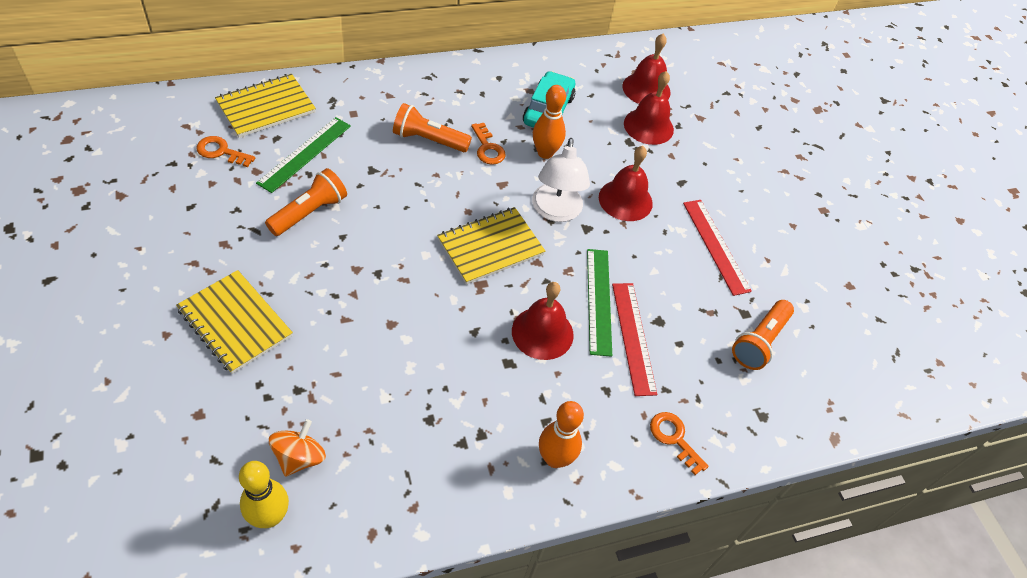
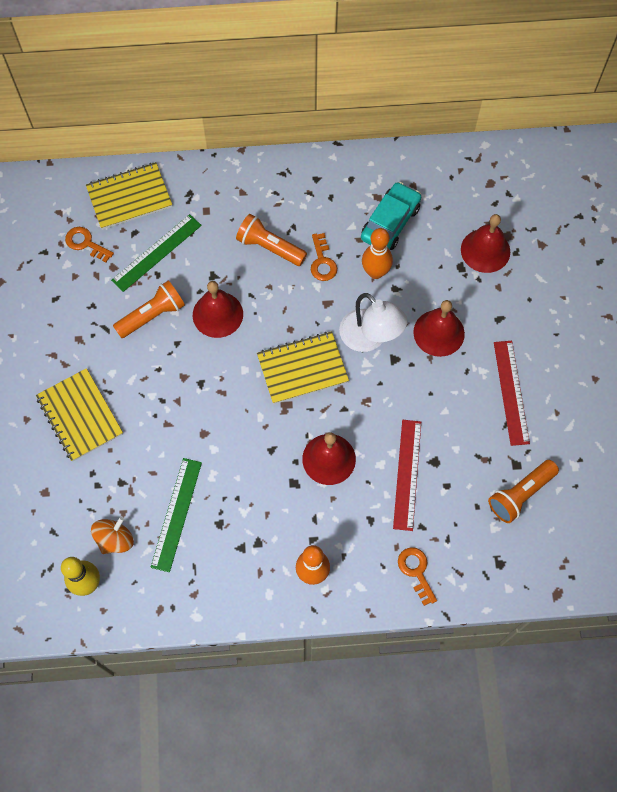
camera: 20 degrees right, 15 degrees up
(556, 211) = (370, 338): white lamp -> white lamp turned 60 degrees counterclockwise
(599, 300) = (386, 434): green ruler -> green ruler (176, 514)
(646, 89) = (496, 205): red bell -> red bell (217, 314)

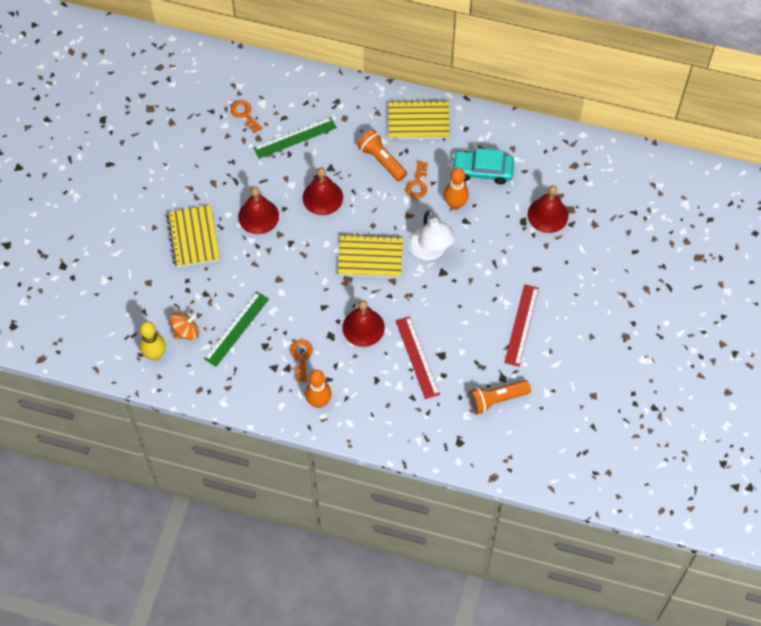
camera: 20 degrees right, 5 degrees down
(129, 197) = (290, 90): yellow notebook -> yellow notebook (418, 121)
(152, 315) = (274, 183): orange flashlight -> none
(390, 222) = (482, 171): turquoise car -> turquoise car turned 135 degrees counterclockwise
(407, 474) = (417, 357): red ruler -> red ruler turned 45 degrees counterclockwise
(416, 571) = (395, 426): orange key -> orange key (301, 357)
(439, 333) = (485, 264): red bell -> red bell (258, 216)

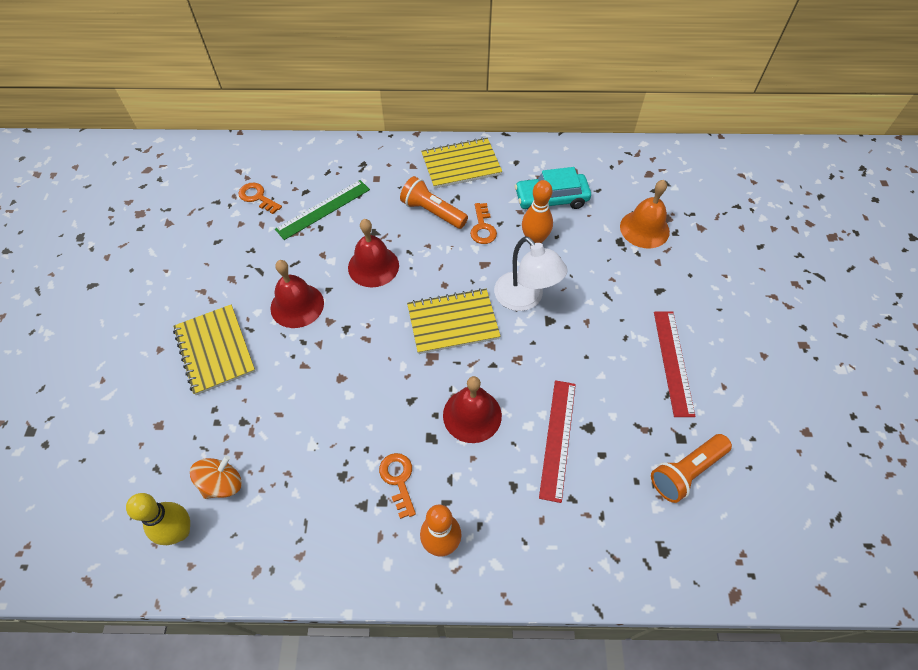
camera: 15 degrees left, 5 degrees down
(236, 329) = (296, 461): green ruler -> none
(417, 357) = (557, 438): red ruler -> red ruler turned 45 degrees clockwise
(547, 215) = (644, 229): red bell -> orange bell

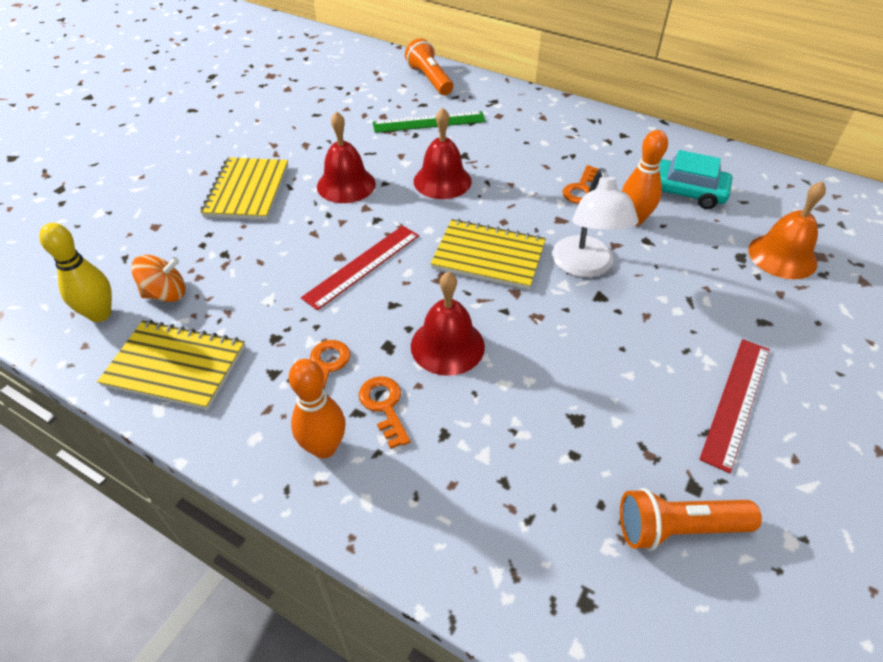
camera: 30 degrees right, 10 degrees down
(257, 197) = (376, 95): orange key -> orange key (384, 406)
(432, 212) = (536, 159): orange flashlight -> orange flashlight (430, 79)
(461, 165) = (595, 131): yellow notebook -> yellow notebook (175, 366)
(557, 438) = (530, 412): red ruler -> red ruler (362, 266)

